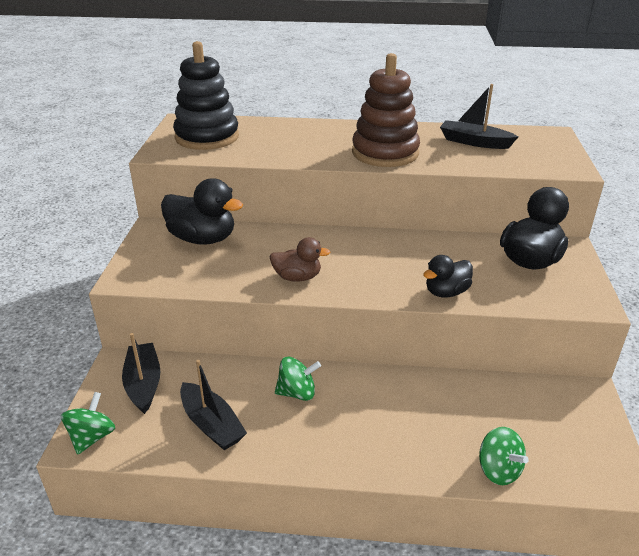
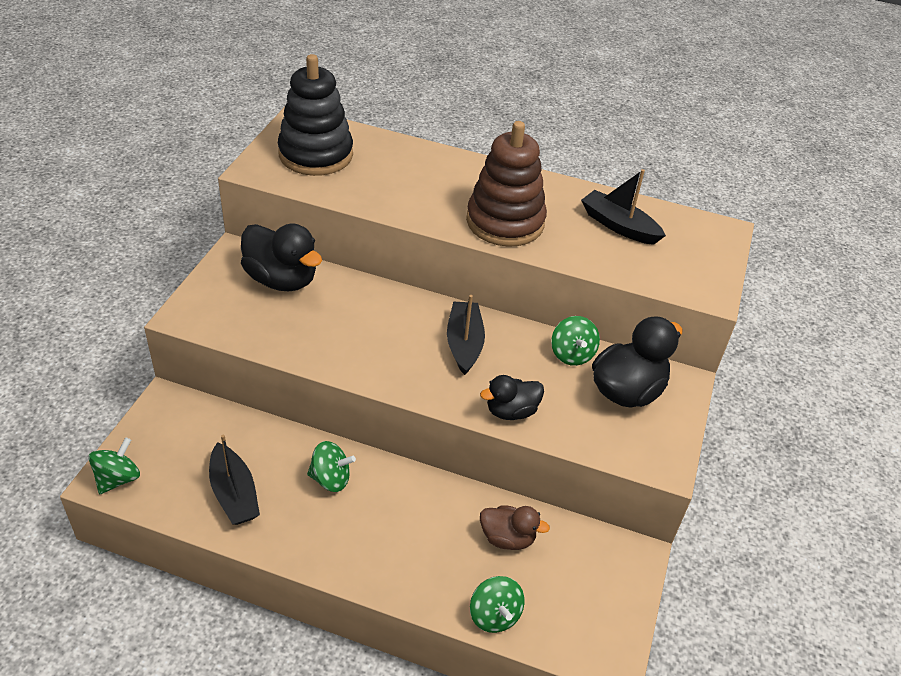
camera: 10 degrees right, 10 degrees up
(143, 383) = (183, 431): black boat -> black boat (464, 344)
(297, 277) = (361, 355): brown duck -> brown duck (507, 538)
(471, 245) = (572, 354): none -> green spinning top

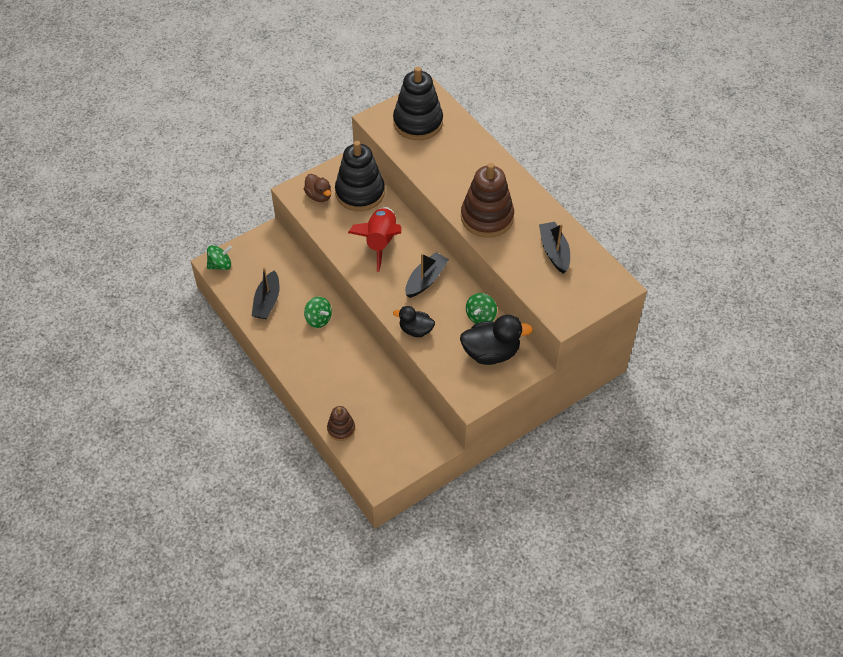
camera: 40 degrees right, 10 degrees up
(281, 280) = (360, 193): black duck -> black stacking toy
(363, 326) = (380, 242): none -> red rocket
(494, 615) = (341, 429): green spinning top -> brown stacking toy
(507, 538) = (380, 398): brown duck -> brown duck (319, 196)

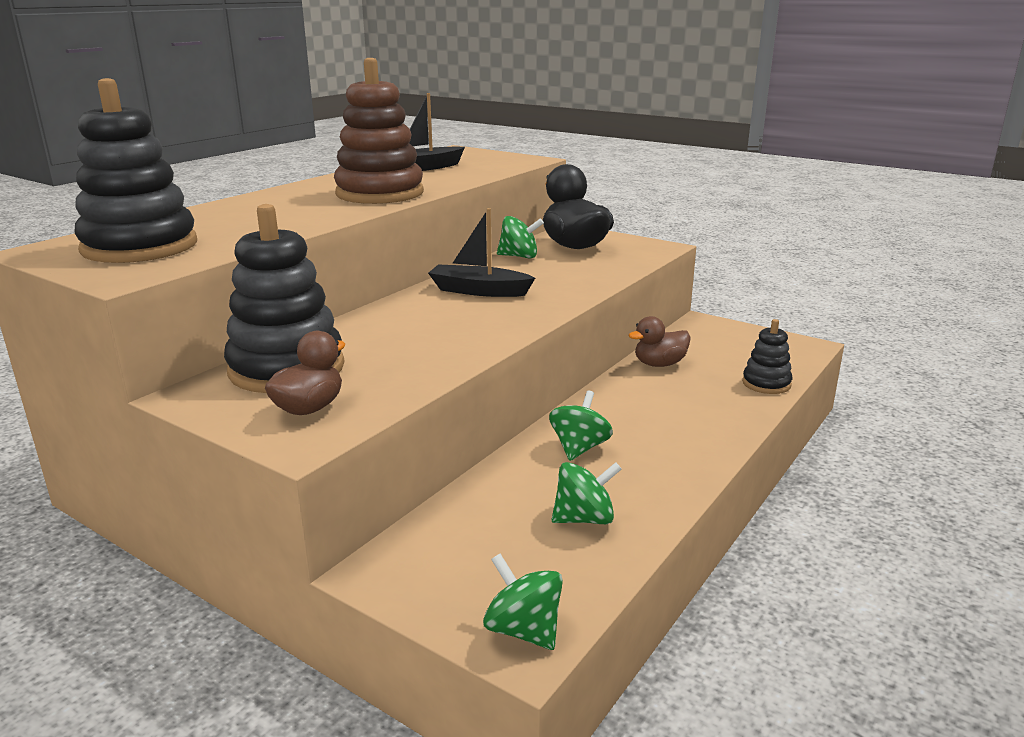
camera: 110 degrees left, 30 degrees down
(267, 302) = (584, 518): black boat -> green spinning top
(341, 429) = (766, 383): brown stacking toy -> black stacking toy
(380, 242) = (417, 331): red rocket -> none
(388, 390) = (659, 364): none -> brown duck
(415, 330) = (583, 284): black duck -> none

